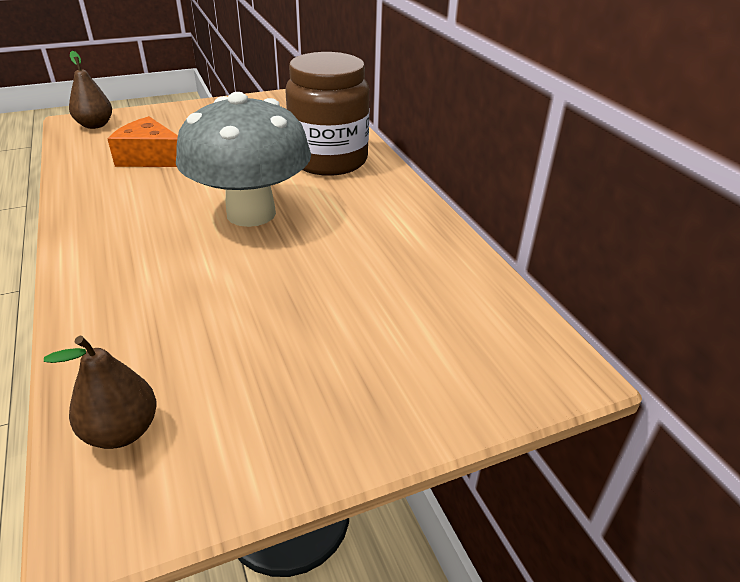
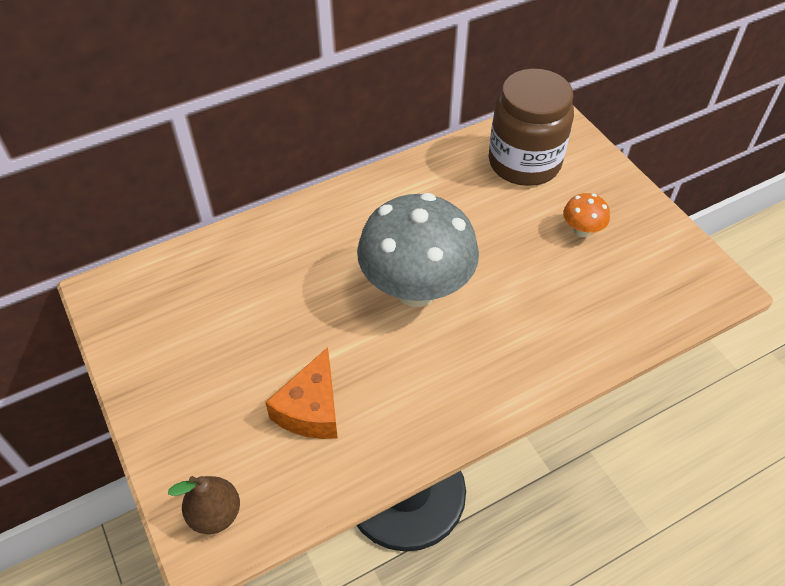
camera: 95 degrees left, 15 degrees up
(122, 431) = (670, 296): brown pear -> none
(294, 355) = (582, 230): none -> orange mushroom
(329, 160) = (300, 247): brown jar -> brown jar (524, 163)

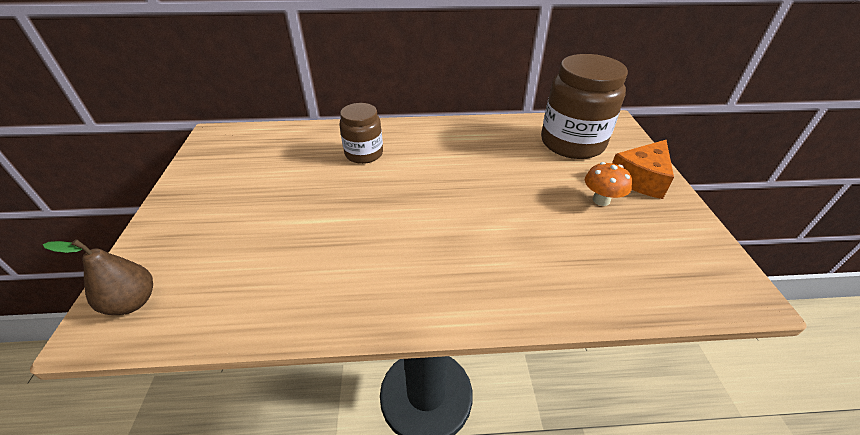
camera: 25 degrees right, 10 degrees down
(311, 255) = (364, 154): none -> brown jar
(311, 409) = (275, 252): orange cheese -> orange cheese (641, 178)
(416, 288) = (426, 197): grey mushroom -> none

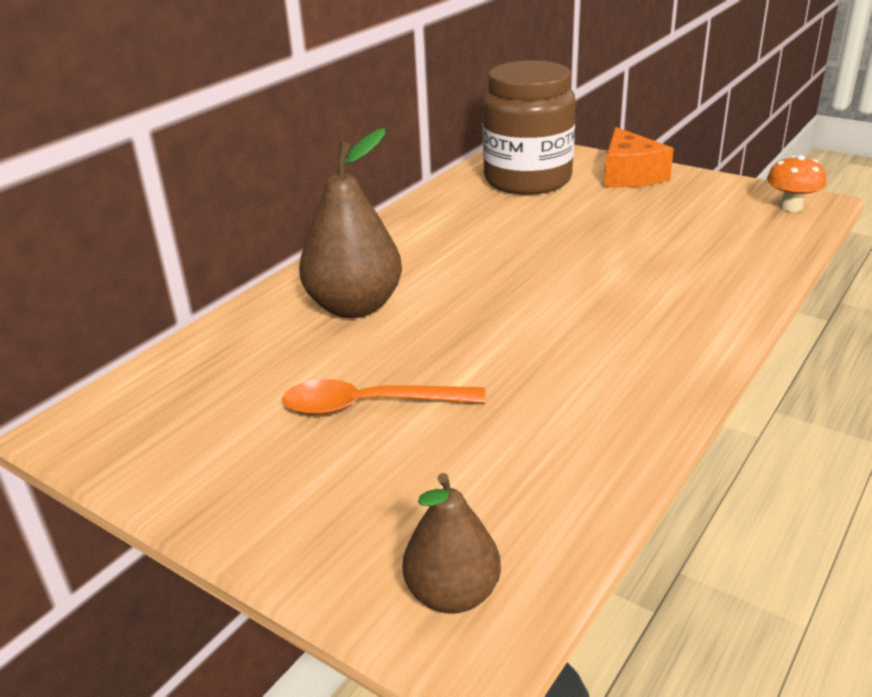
camera: 50 degrees left, 10 degrees down
(277, 201) = (369, 405): none -> orange spoon
(364, 154) = (354, 306): brown jar -> brown pear
(601, 200) = (637, 205): orange mushroom -> orange mushroom (791, 207)

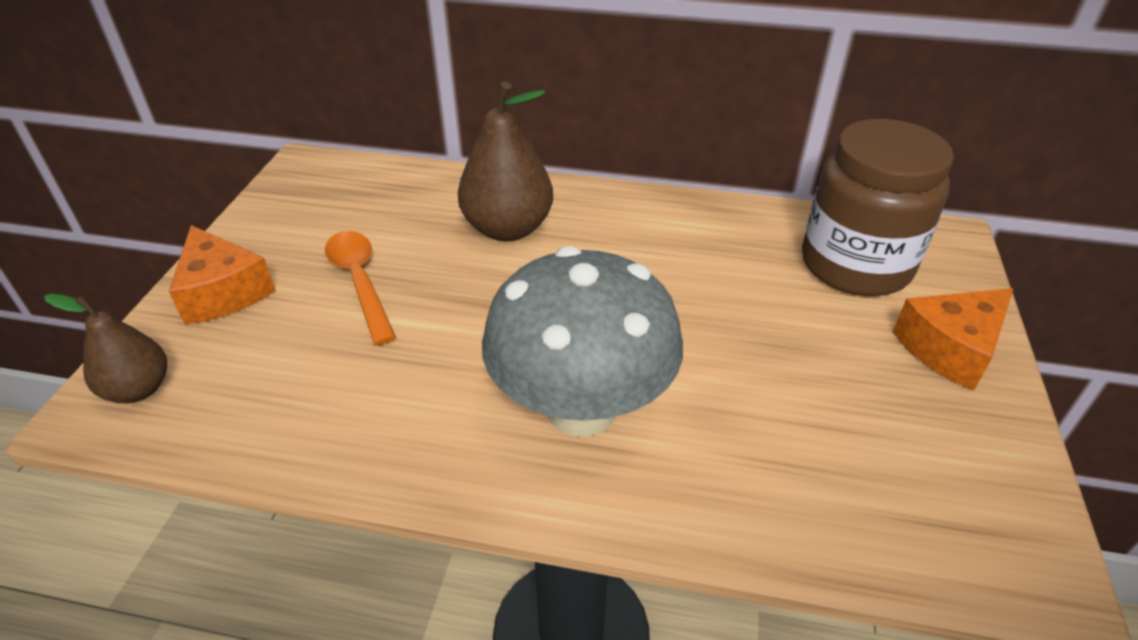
camera: 65 degrees right, 10 degrees up
(305, 514) = (223, 291): none -> orange cheese
(622, 312) = (581, 407): none -> grey mushroom
(791, 207) = (998, 546): orange mushroom -> none

